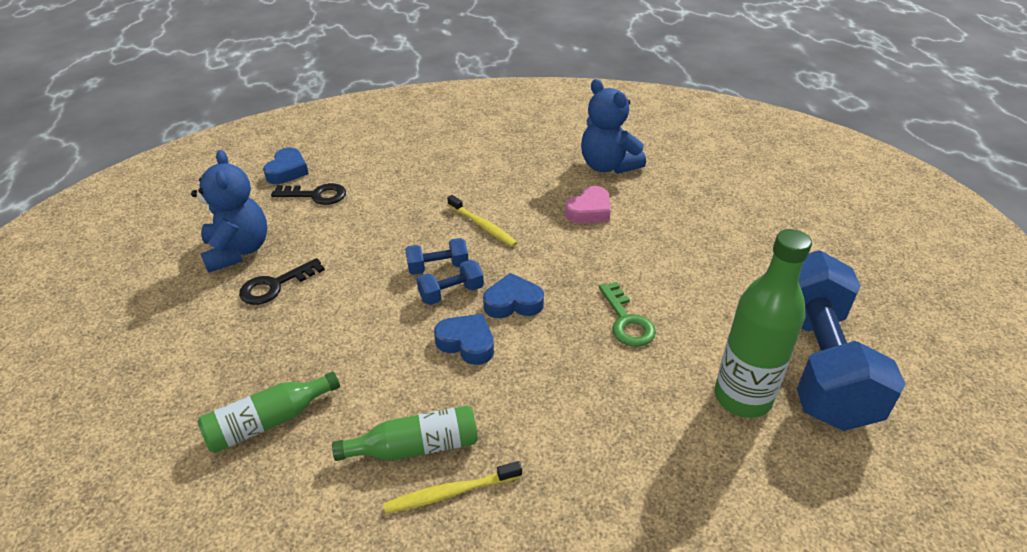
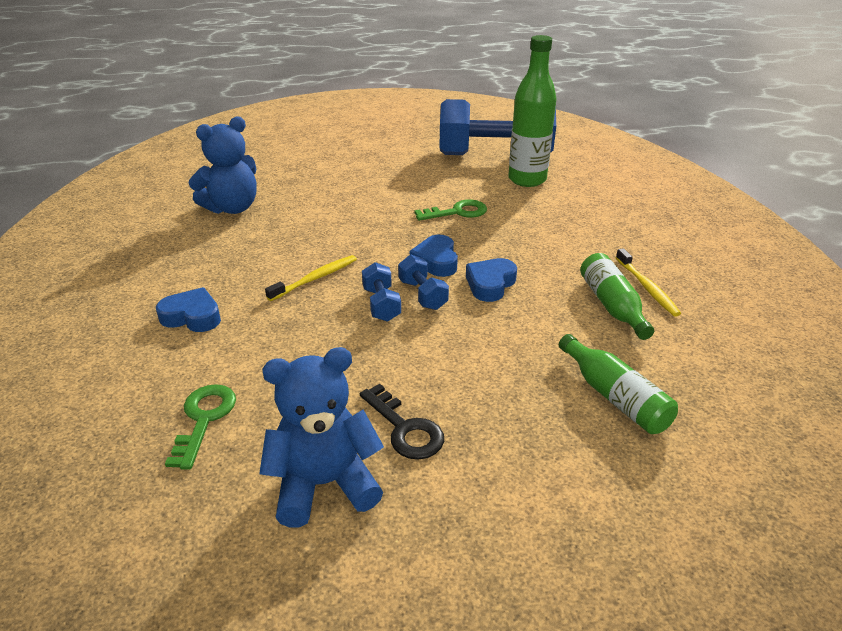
camera: 90 degrees left, 5 degrees down
(287, 171) = (116, 464): blue heart -> blue heart (192, 316)
(316, 195) = (204, 419): black key -> green key
(589, 211) = (306, 220): pink heart -> none

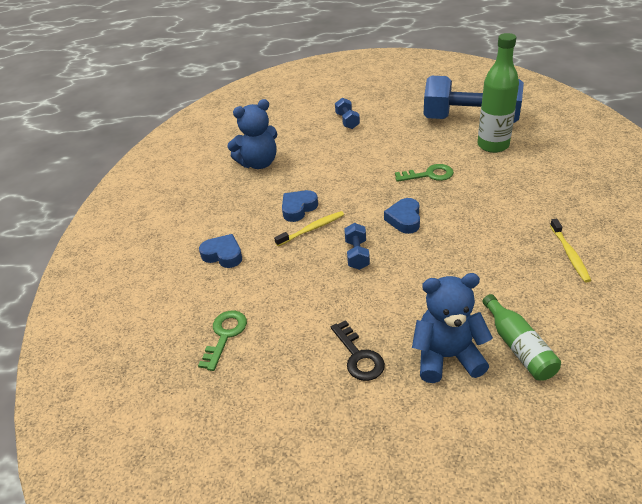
camera: 15 degrees right, 5 degrees up
(324, 484) = (298, 391): blue teddy bear -> blue teddy bear (447, 357)
(423, 295) = (389, 248): blue dumbbell -> blue dumbbell (347, 121)
(490, 284) = (442, 242): blue heart -> blue heart (298, 208)
(612, 306) = (536, 268): green bottle -> none

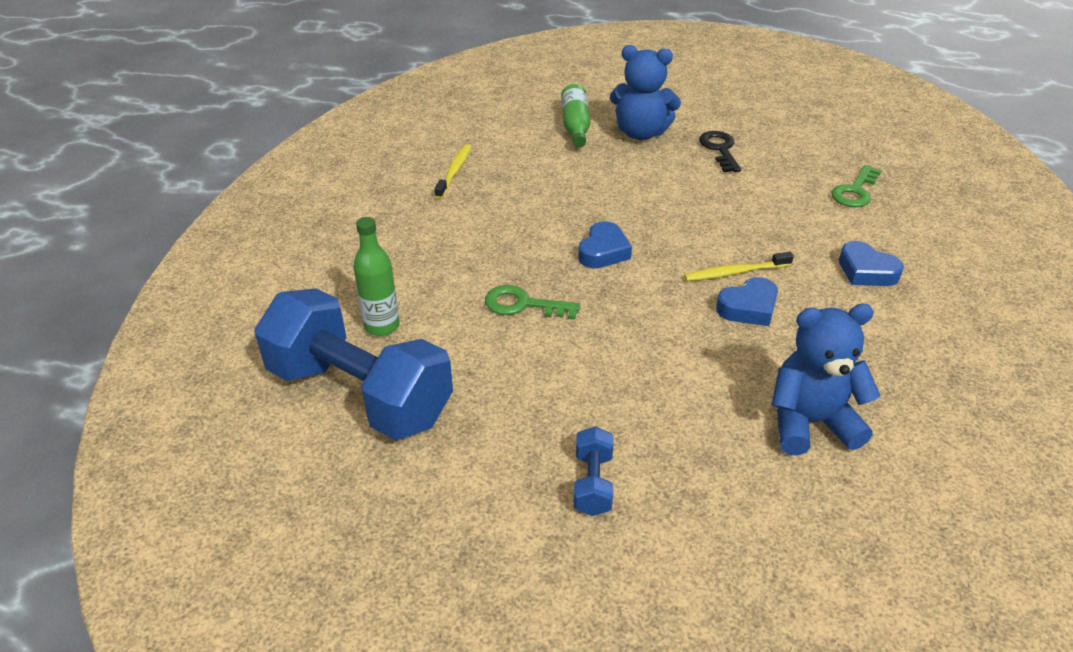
camera: 165 degrees left, 0 degrees up
(357, 254) = (685, 227): blue dumbbell -> none
(493, 145) = (382, 326): green bottle -> green bottle, size x0.64

